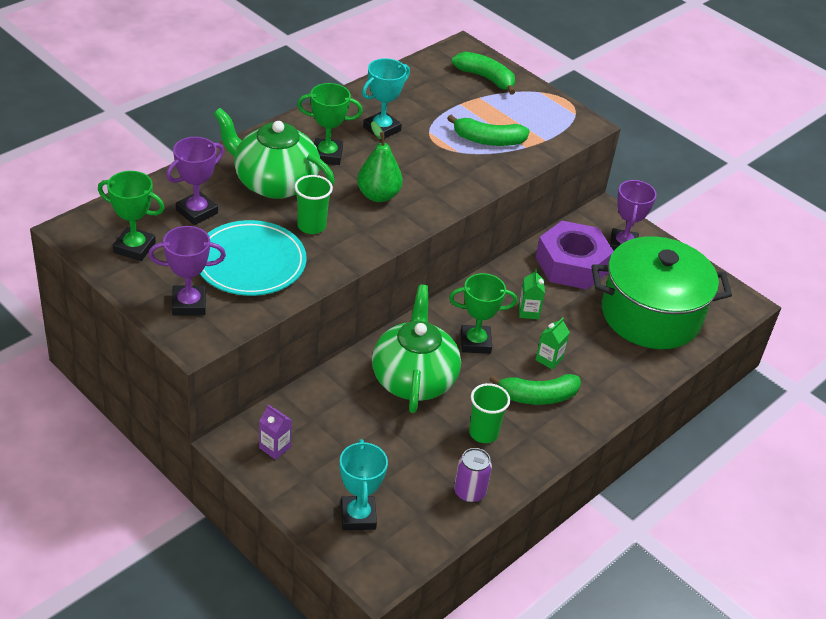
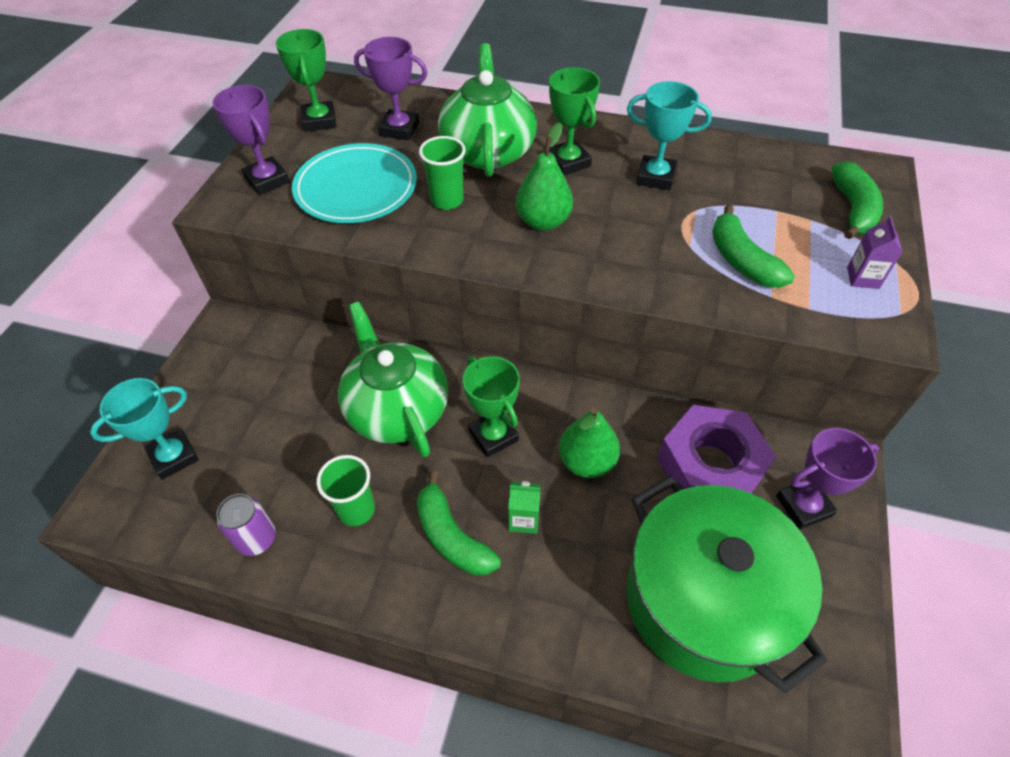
camera: 65 degrees right, 10 degrees up
(275, 447) = (234, 352): purple carton -> purple carton (862, 278)
(414, 379) = (397, 409): green teapot -> green teapot turned 90 degrees counterclockwise
(528, 311) = (586, 461): green carton -> green pear

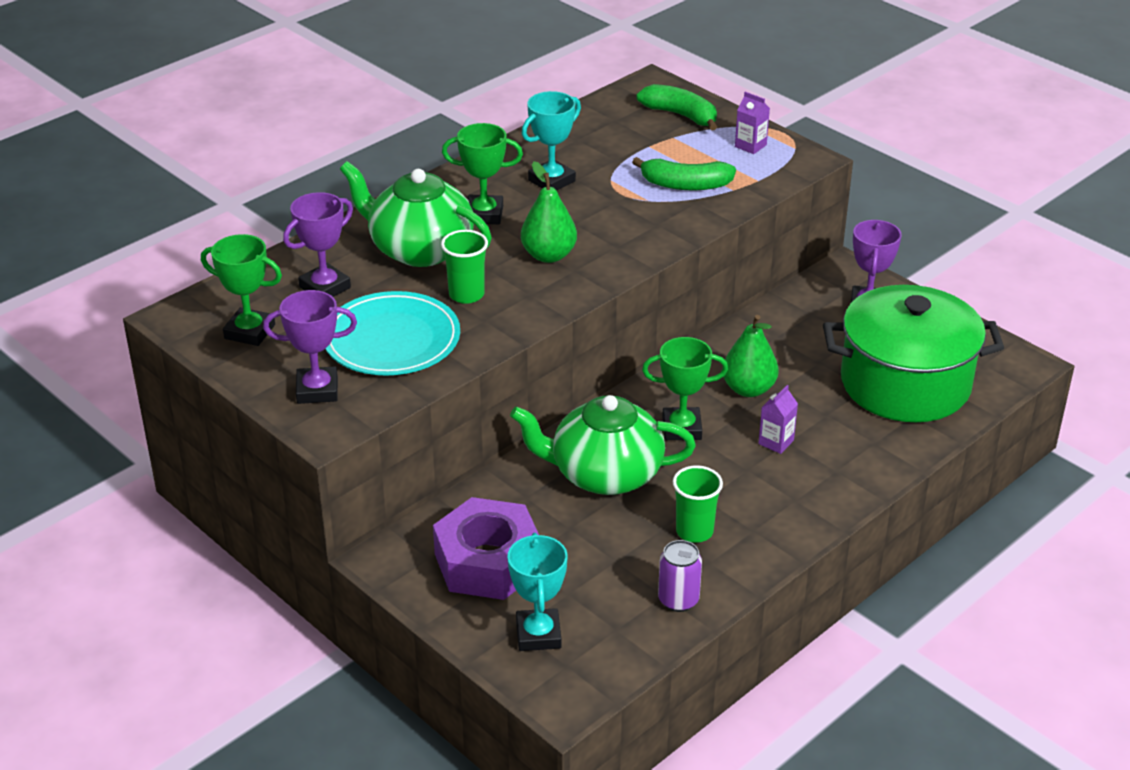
camera: 60 degrees left, 15 degrees down
(452, 536) = (762, 486): green banana -> none
(524, 519) = (776, 442): green carton -> purple carton
(710, 467) = (802, 331): purple nut -> purple nut (488, 562)

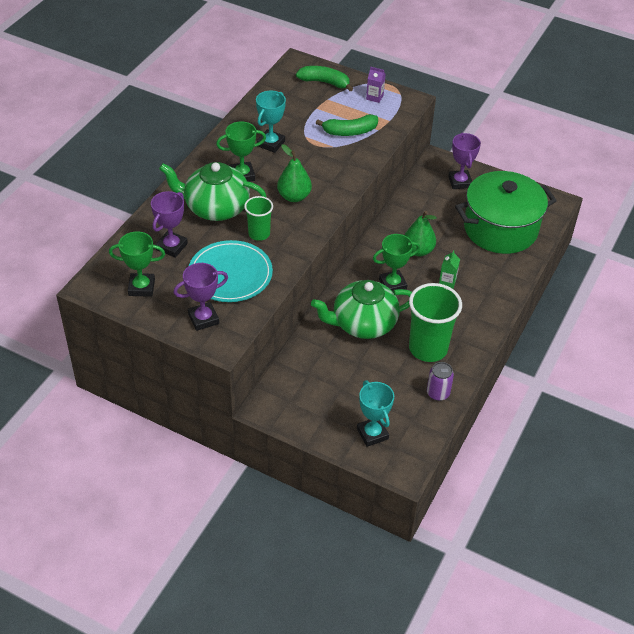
camera: 20 degrees left, 10 degrees up
(488, 562) = (324, 395): purple nut -> none
(694, 531) = (428, 348): green cup -> green cup, size x1.80
(776, 442) = (447, 281): purple carton -> green carton

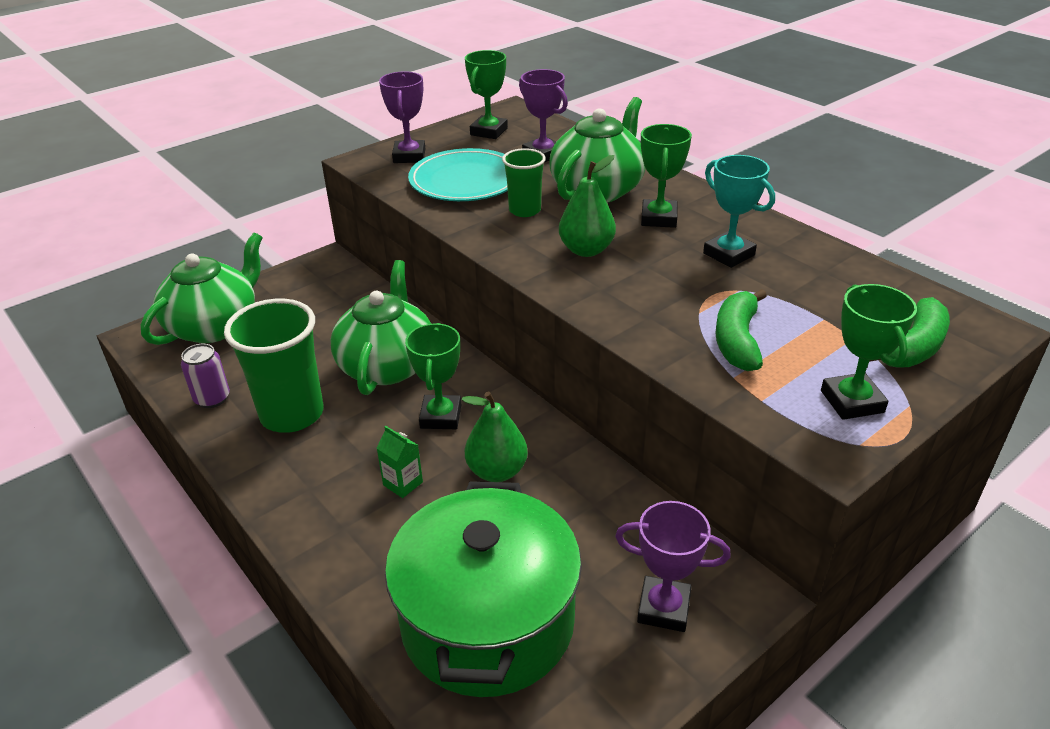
camera: 115 degrees right, 10 degrees down
(372, 434) = (215, 326): turquoise trophy -> green teapot
(374, 97) = (852, 401): purple carton -> green trophy

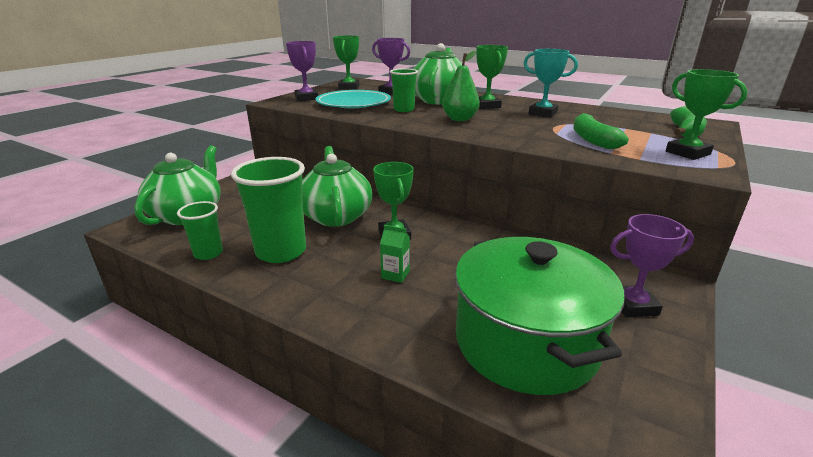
camera: 20 degrees left, 10 degrees down
(212, 398) = (208, 253): purple can -> green cup
(497, 471) = (456, 256): green pear -> none

